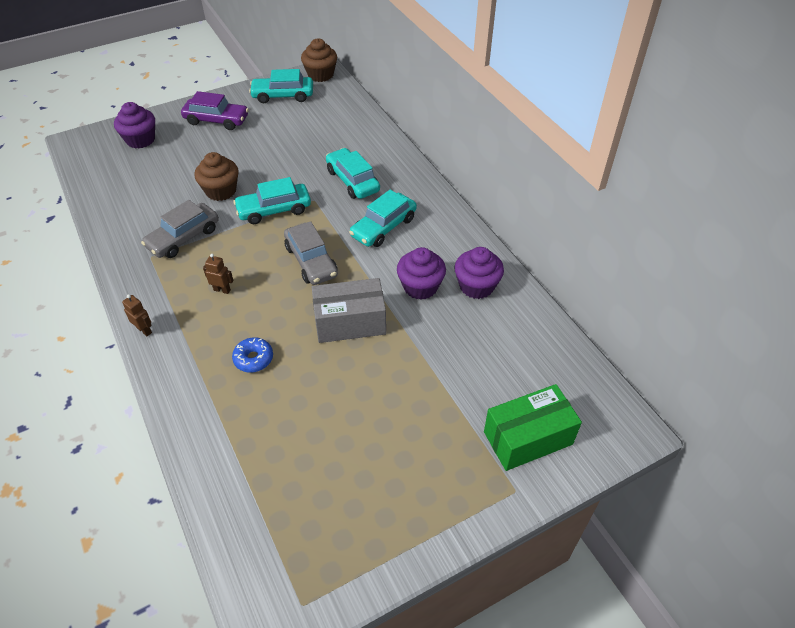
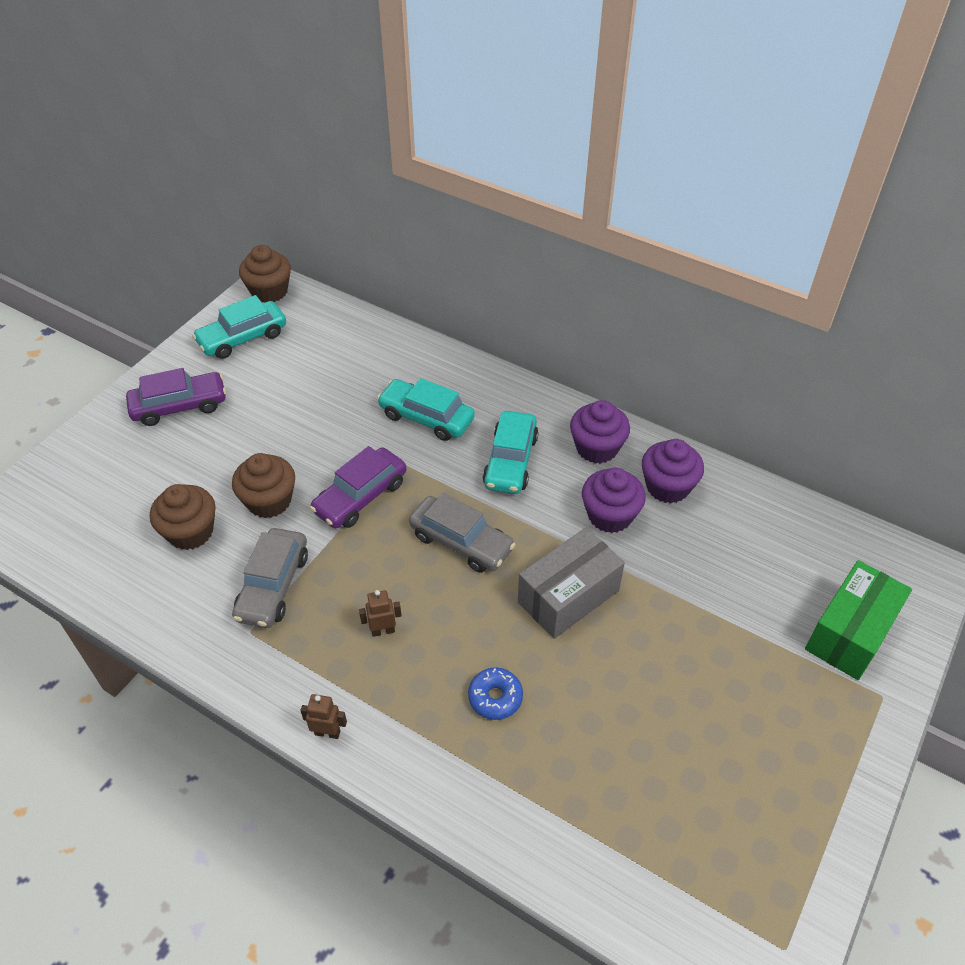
camera: 30 degrees left, 0 degrees up
(140, 140) = (92, 476): purple cupcake -> purple cupcake (597, 448)
(165, 190) = (190, 532): none -> brown cupcake
(274, 210) = (360, 496): turquoise car -> purple car

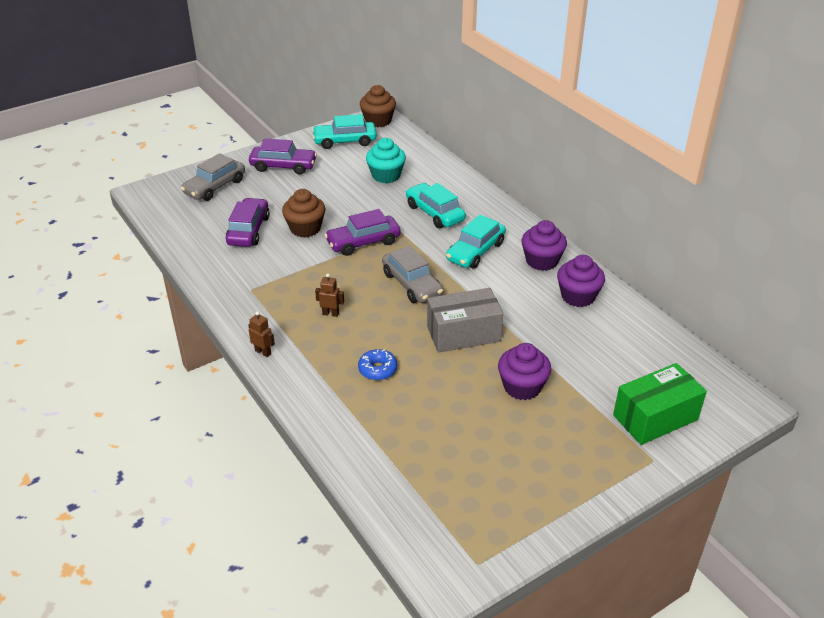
camera: 25 degrees right, 10 degrees down
(190, 532) = (248, 230): brown cupcake -> purple car
(273, 586) = (279, 271): grey car -> grey car (215, 187)
(330, 377) = (386, 175): none -> turquoise cupcake
(610, 515) = (524, 300): purple cupcake -> purple cupcake (522, 387)

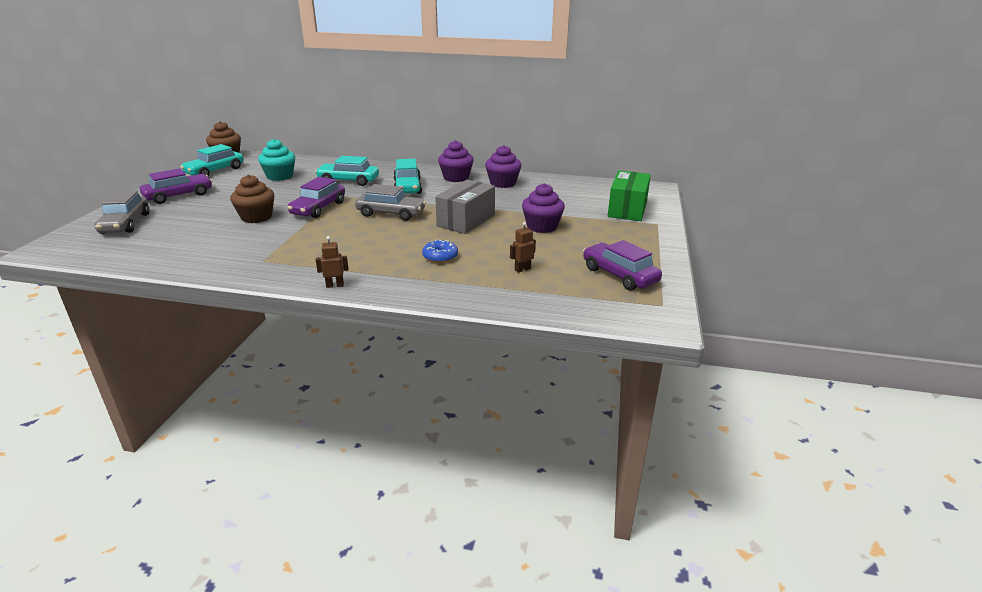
camera: 45 degrees left, 10 degrees down
(248, 230) = (204, 234): purple car -> purple car (619, 275)
(330, 313) = (355, 247): brown robot -> brown robot (522, 269)

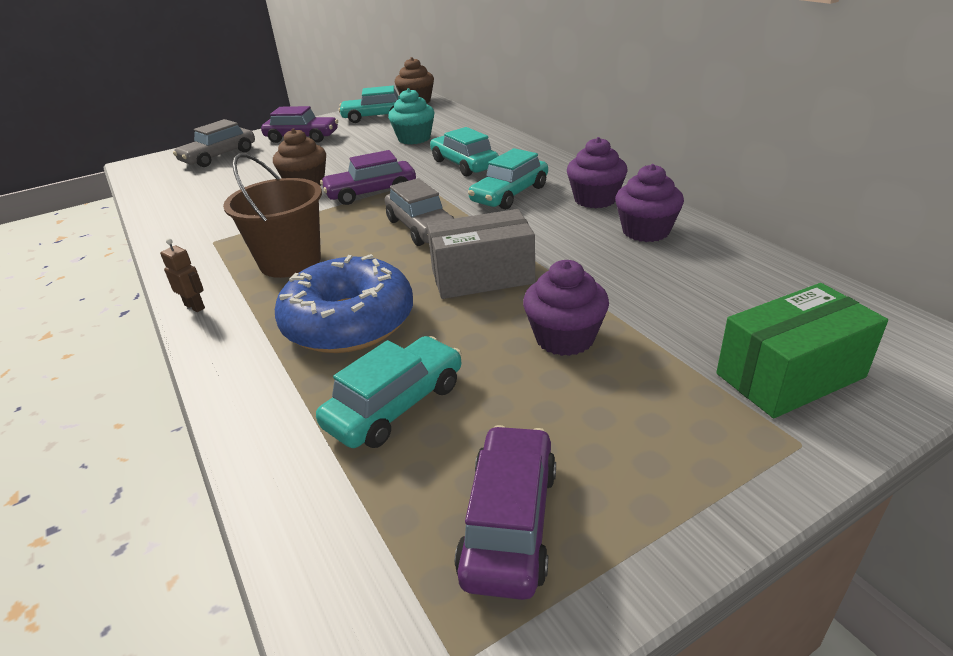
camera: 50 degrees right, 5 degrees up
(346, 250) = (290, 261): none -> brown bucket
(440, 257) = (349, 322): blue donut -> blue donut, size x2.29
(522, 269) = (395, 405): brown robot -> turquoise car

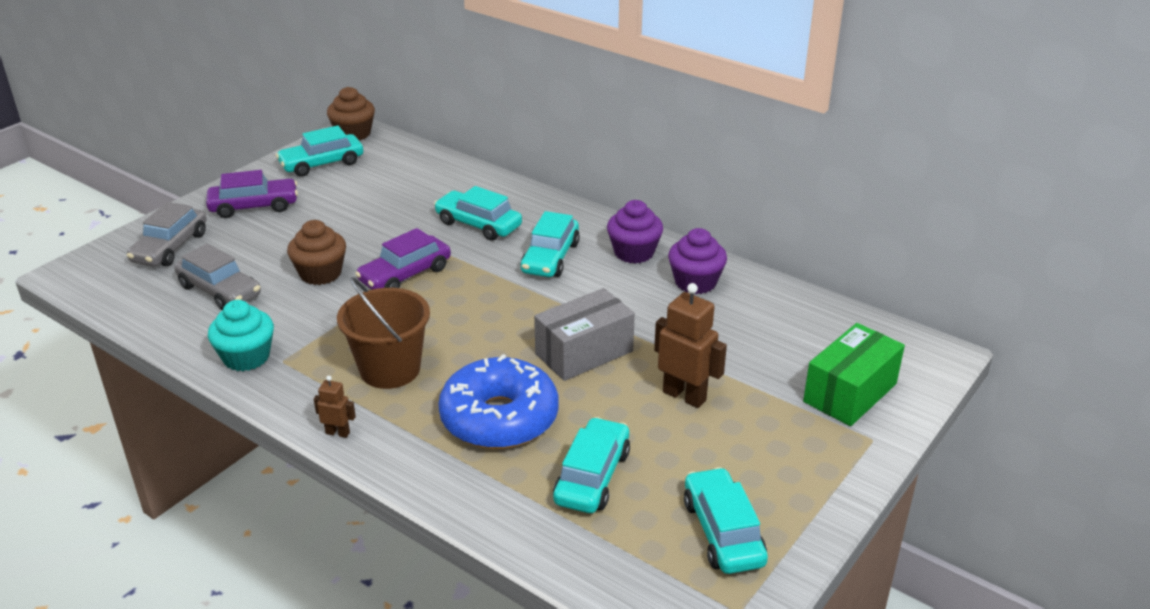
camera: 25 degrees left, 0 degrees up
(414, 138) = (395, 193): turquoise cupcake -> turquoise cupcake (246, 357)
(421, 228) = (491, 310): grey car -> grey car (219, 291)
(510, 522) = (723, 532): purple car -> turquoise car
(564, 338) = (684, 396): purple cupcake -> brown robot

